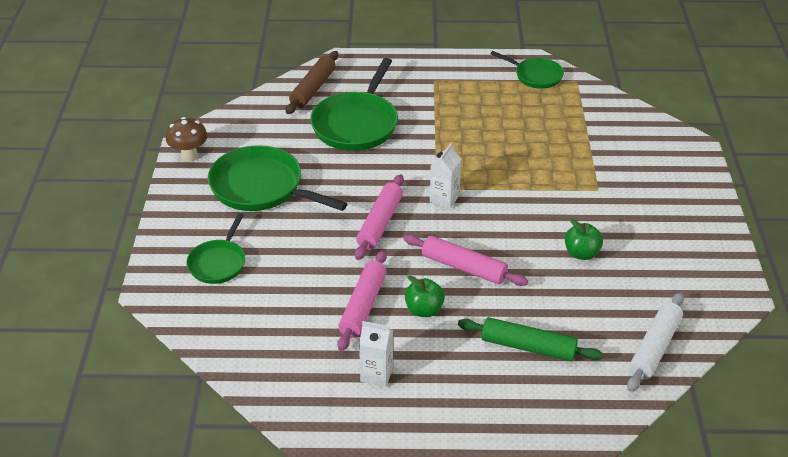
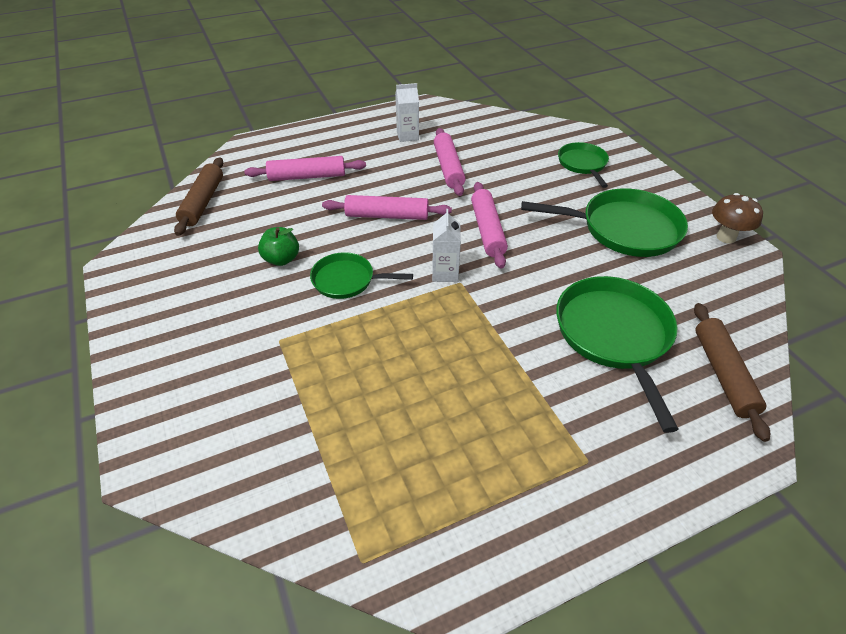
camera: 155 degrees right, 5 degrees up
(424, 310) = (400, 178): green apple -> none
(528, 347) = (307, 176): green rolling pin -> pink rolling pin
(535, 76) = (438, 545): green pan -> green pan (347, 280)
(655, 348) = (203, 202): white rolling pin -> brown rolling pin

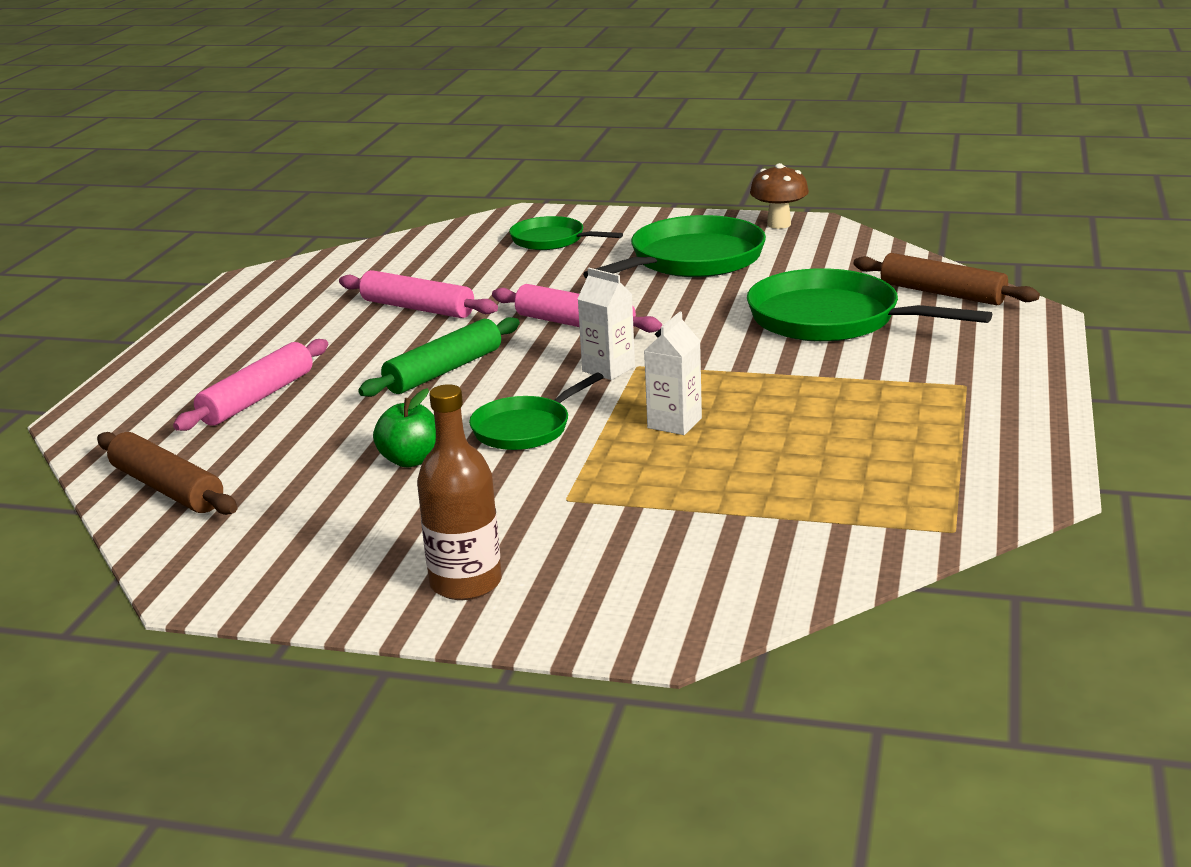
camera: 50 degrees left, 20 degrees down
(167, 350) = (465, 583): none -> brown bottle
(387, 216) = (444, 371): pink rolling pin -> green rolling pin
(407, 136) = (299, 310): white carton -> white carton (674, 423)

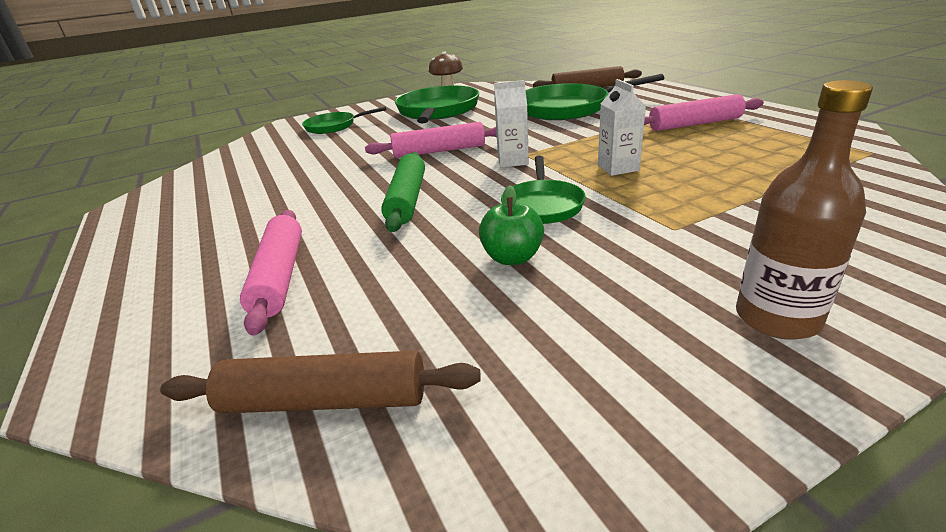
camera: 40 degrees left, 5 degrees up
(417, 308) = (310, 178): pink rolling pin -> pink rolling pin (695, 124)

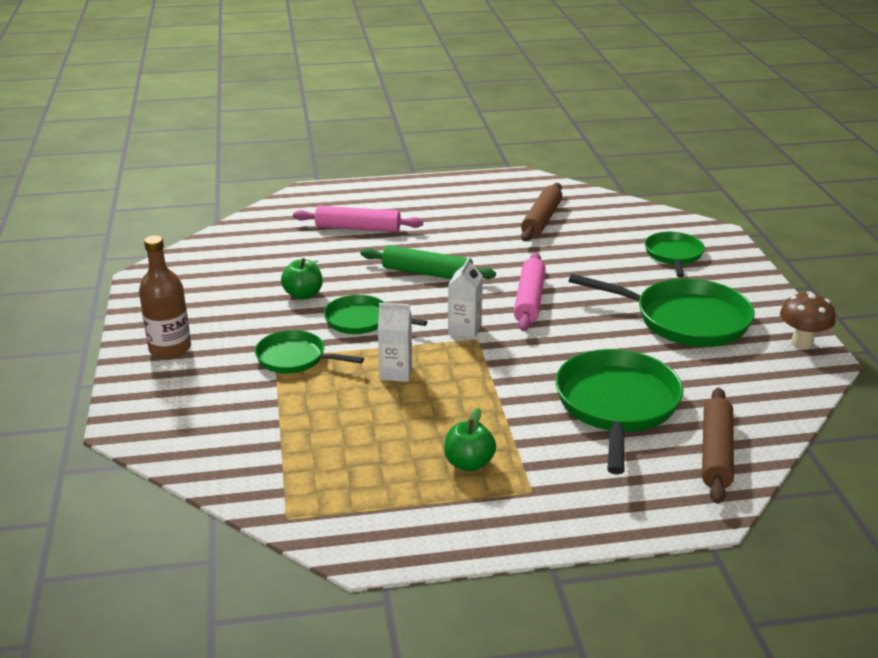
camera: 105 degrees right, 0 degrees up
(325, 401) = (243, 237): brown rolling pin -> brown rolling pin (541, 220)
(661, 217) = (295, 358): none -> green pan
(695, 124) = (469, 463): pink rolling pin -> green apple

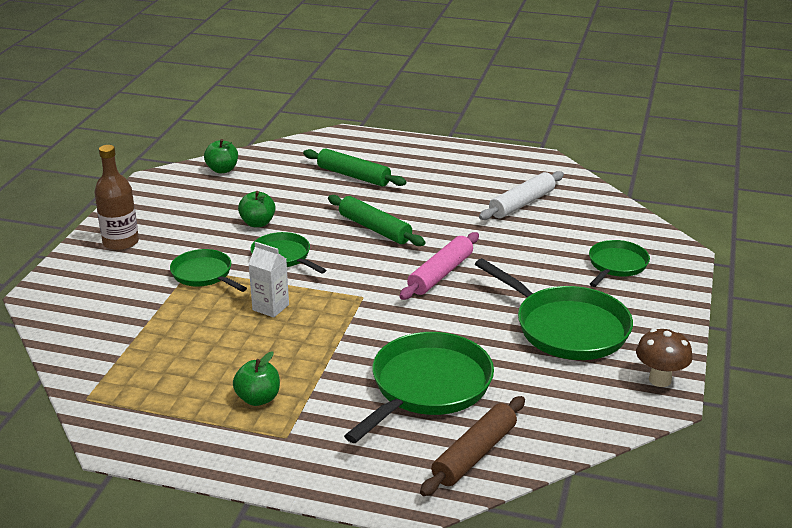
camera: 25 degrees right, 0 degrees up
(214, 251) = (222, 170): none -> green apple
(358, 228) = (353, 176): pink rolling pin -> green rolling pin
(464, 329) = (360, 285): white carton -> none
(541, 220) = (521, 204): brown rolling pin -> white rolling pin

